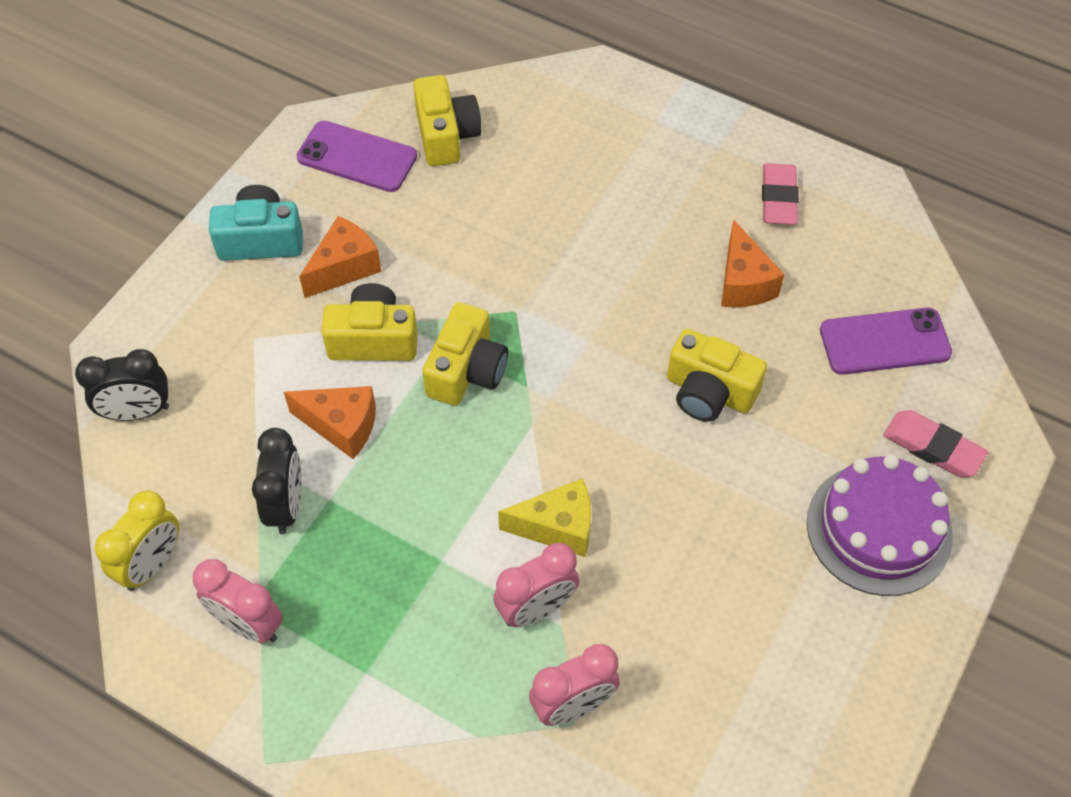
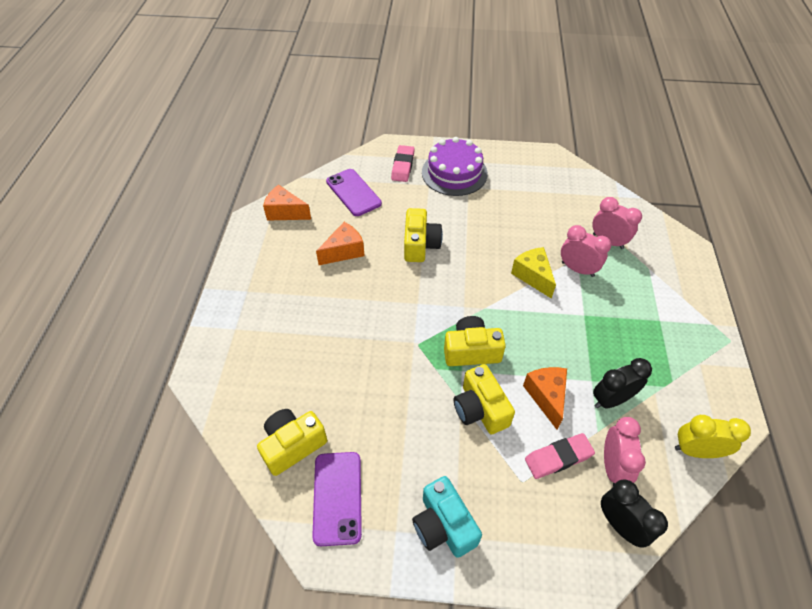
camera: 115 degrees left, 5 degrees down
(248, 624) = (682, 382): pink clock -> pink clock (612, 466)
(344, 267) = (437, 454): orange cheese -> orange cheese (285, 212)
(778, 198) = (277, 253): pink eraser -> pink eraser (558, 457)

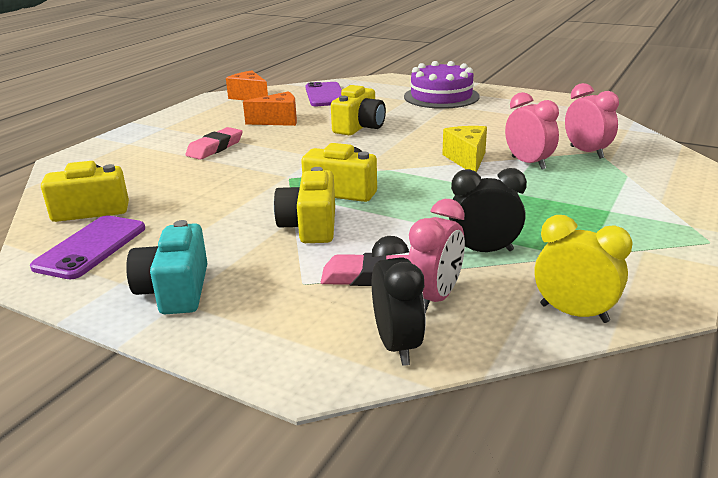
camera: 25 degrees right, 25 degrees down
(403, 166) = (390, 88): pink eraser -> pink eraser (215, 148)
(546, 397) = (399, 233): orange cheese -> none

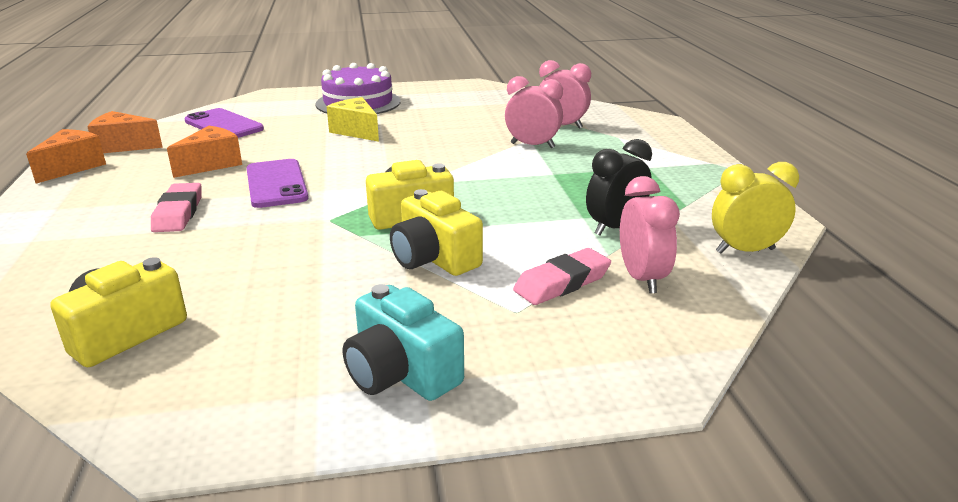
camera: 40 degrees left, 0 degrees up
(91, 247) = (207, 374): purple phone -> purple phone (276, 184)
(206, 104) = (72, 167): none -> orange cheese
(359, 127) = (321, 150): yellow camera -> none
(397, 345) = (677, 327): black clock -> none
(467, 160) = (477, 155): yellow cheese -> yellow cheese (356, 131)

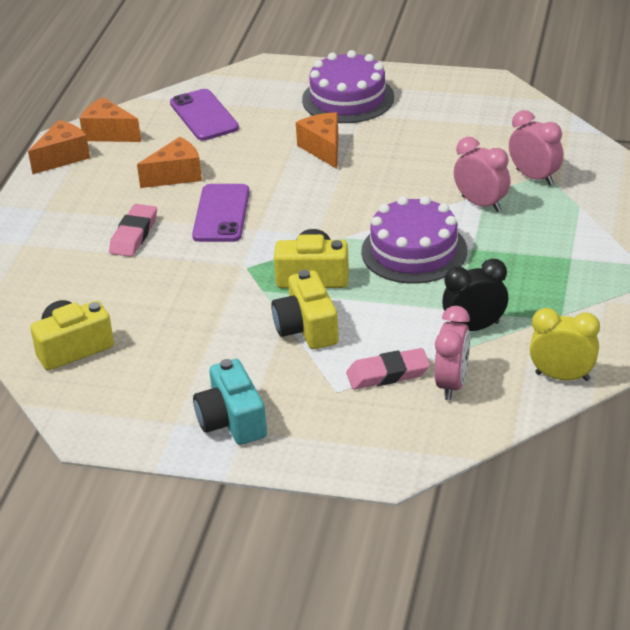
camera: 25 degrees right, 10 degrees up
(356, 131) = (323, 149): yellow cheese -> orange cheese
(499, 182) = (414, 251): none -> purple cake

